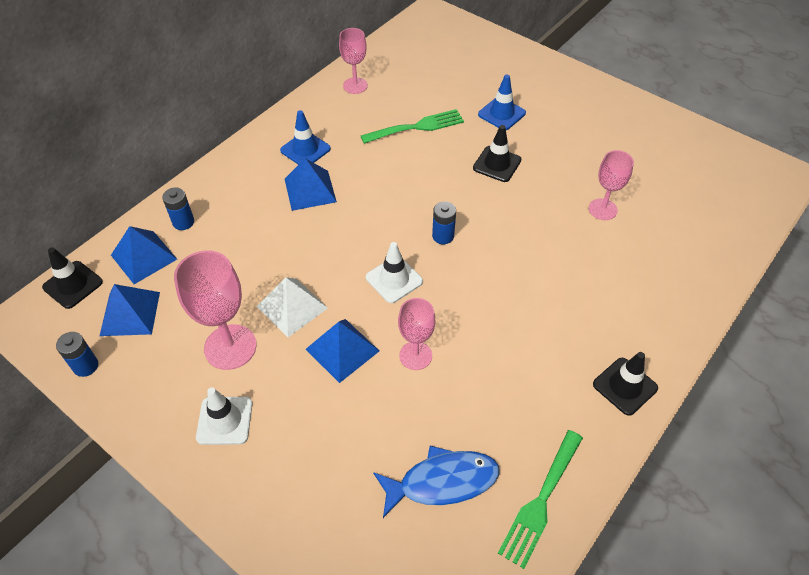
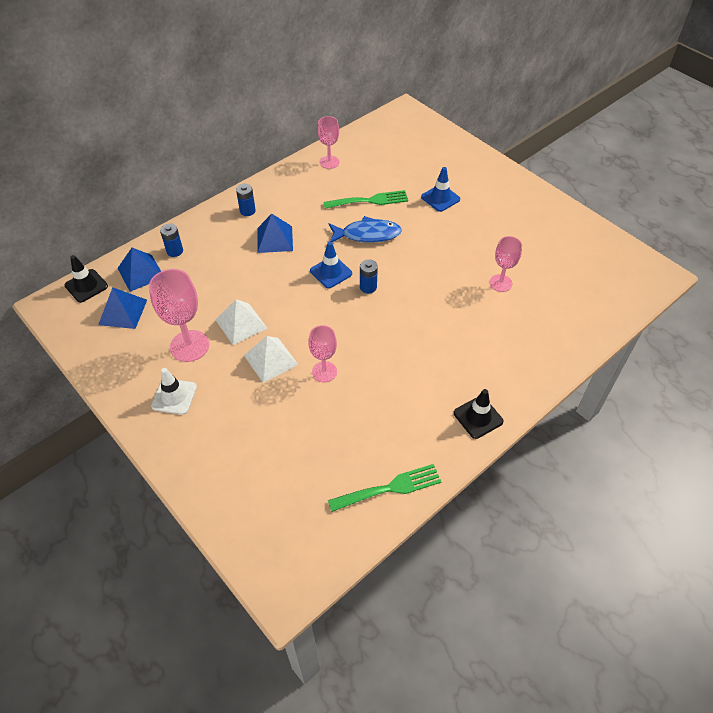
camera: 10 degrees right, 0 degrees up
(86, 366) = (84, 344): blue battery -> blue battery (247, 211)
(305, 149) = (278, 208): blue traffic cone -> blue traffic cone (331, 272)
(342, 350) = (271, 360): blue pyramid -> white pyramid
(394, 279) = (322, 314): white traffic cone -> none
(442, 482) = (321, 463): blue fish -> blue fish (367, 234)
(497, 164) = (425, 237): black traffic cone -> none
(541, 501) = (390, 488): green fork -> green fork turned 150 degrees counterclockwise

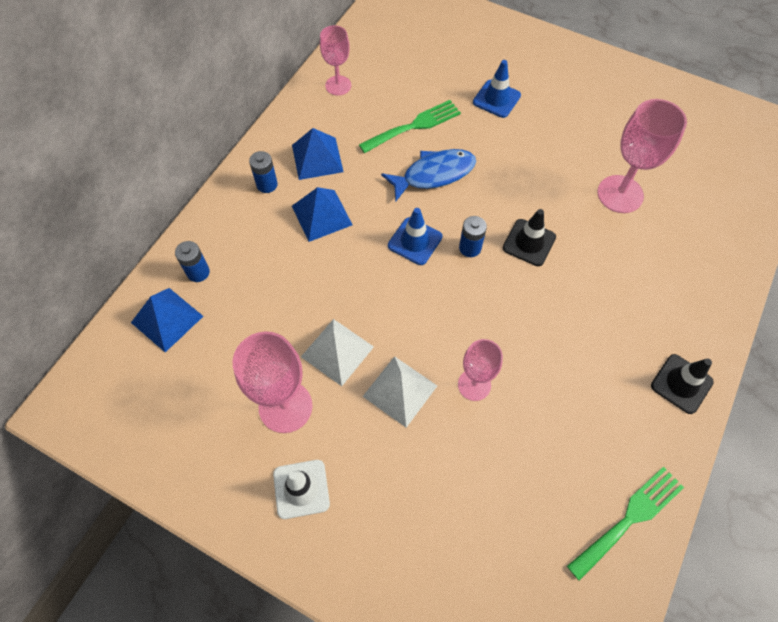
camera: 20 degrees left, 10 degrees up
(86, 286) = (100, 363): black traffic cone -> black traffic cone (529, 242)
(123, 312) = (170, 386): blue pyramid -> blue pyramid (317, 158)
(500, 283) = (620, 194): pink goblet -> pink goblet, size x1.59

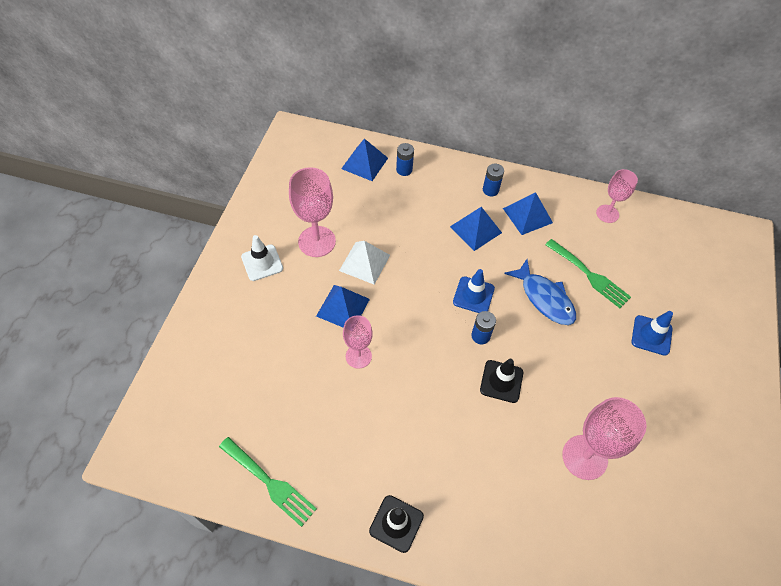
camera: 75 degrees right, 5 degrees down
(400, 391) = (343, 307): white pyramid -> blue pyramid

